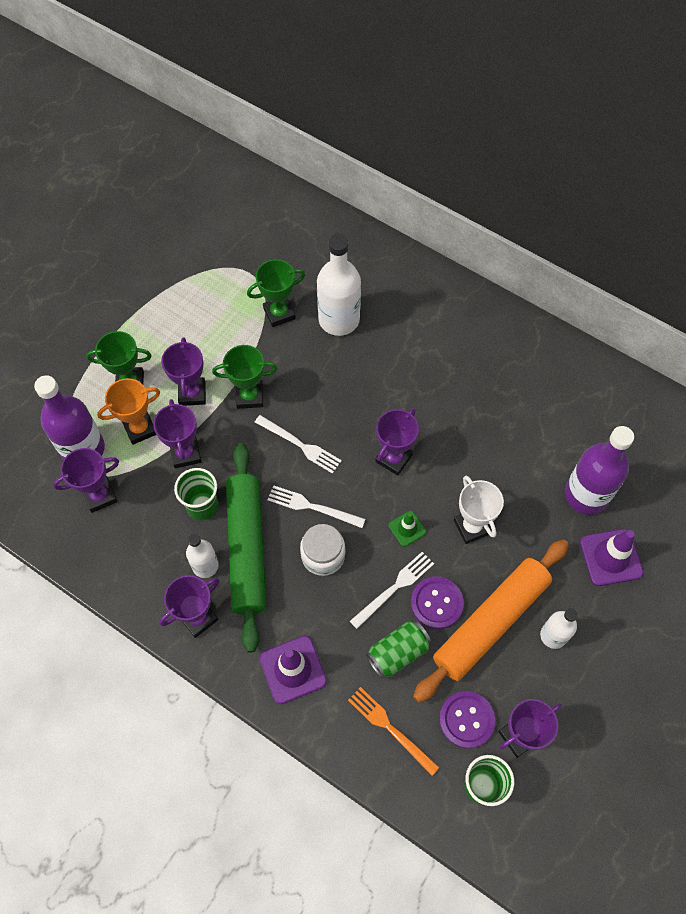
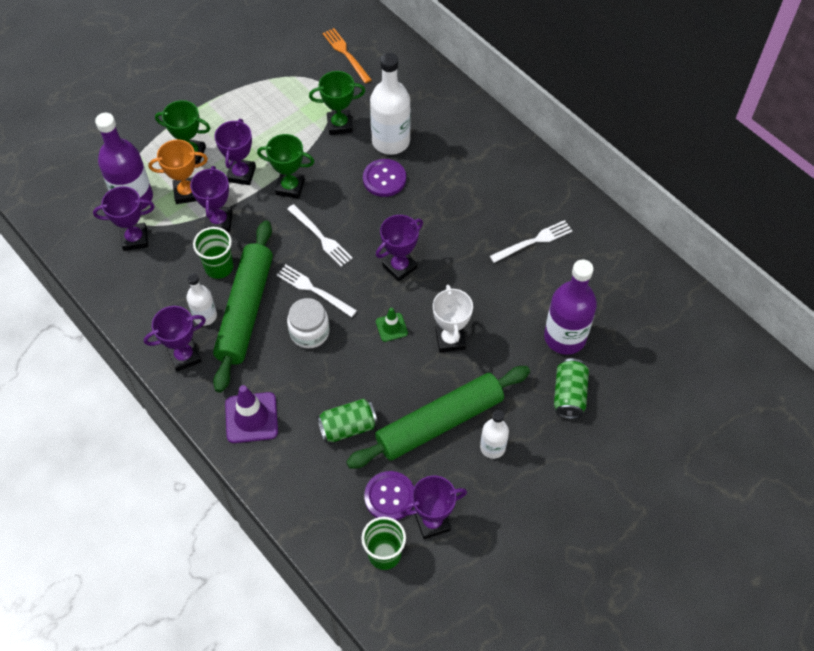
camera: 15 degrees right, 5 degrees down
(390, 728) = (320, 487): orange fork -> orange fork (346, 54)
(394, 588) = (363, 373): white fork -> white fork (533, 241)
(436, 603) = (396, 395): purple button -> purple button (384, 179)
(490, 622) = (439, 422): orange rolling pin -> green rolling pin
(611, 557) = (569, 395): purple traffic cone -> green can

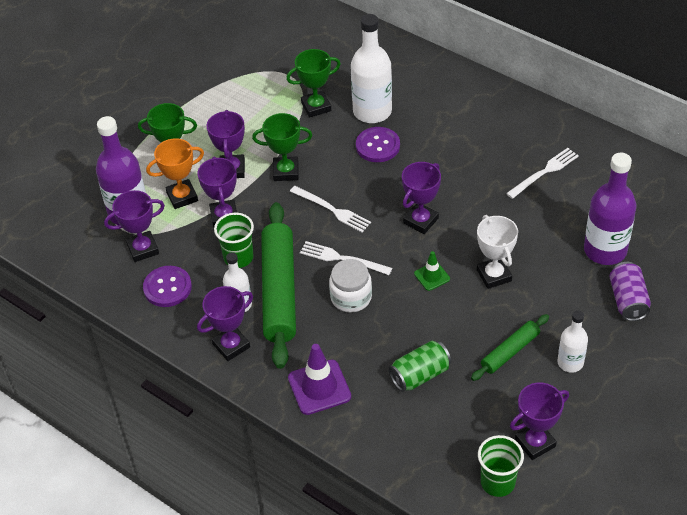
camera: 10 degrees left, 10 degrees down
(346, 54) = (300, 43): orange fork -> none
(389, 497) = (484, 429): purple button -> purple button (167, 287)
(439, 422) = (510, 352): green rolling pin -> green rolling pin, size x0.52
(569, 395) = (627, 300): green can -> purple can

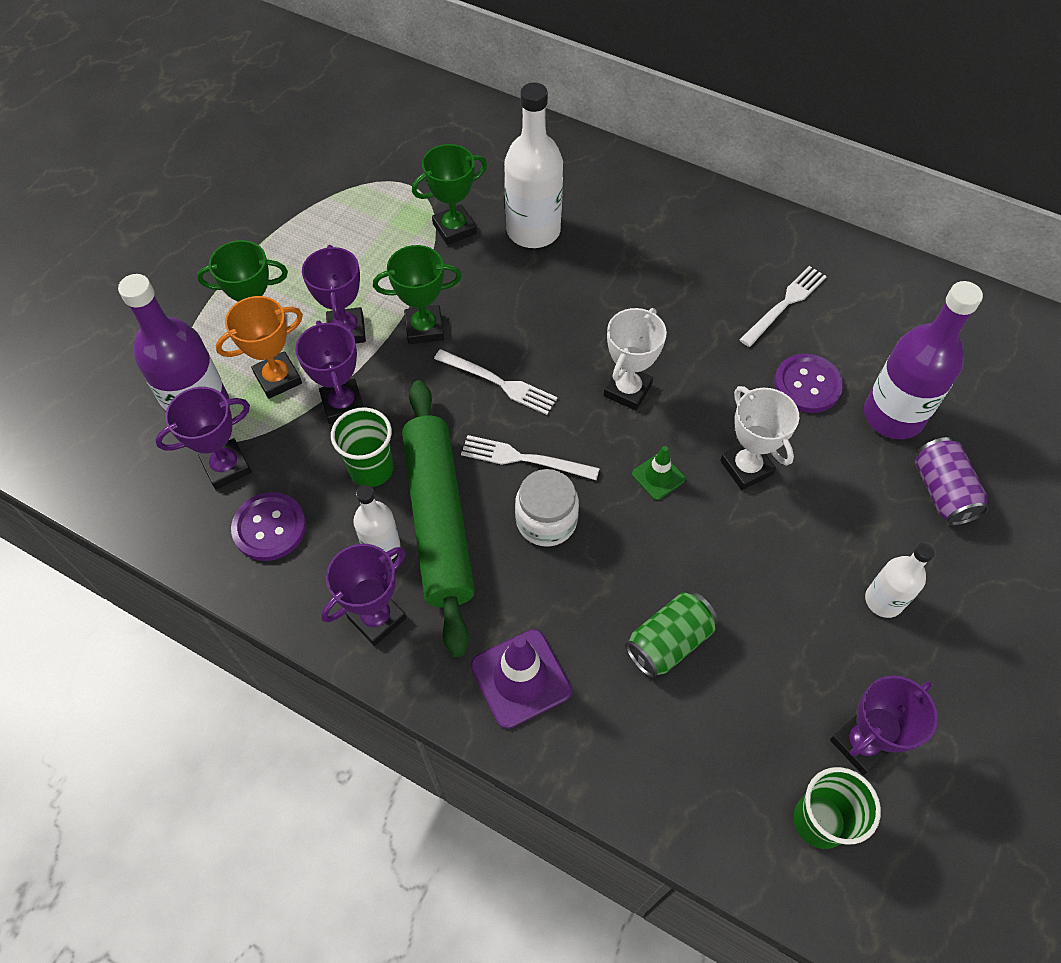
camera: 10 degrees left, 10 degrees up
(378, 146) = (549, 281): purple button -> purple button (807, 385)
(420, 221) = (627, 390): purple trophy -> white trophy
(510, 352) = (793, 590): green rolling pin -> none

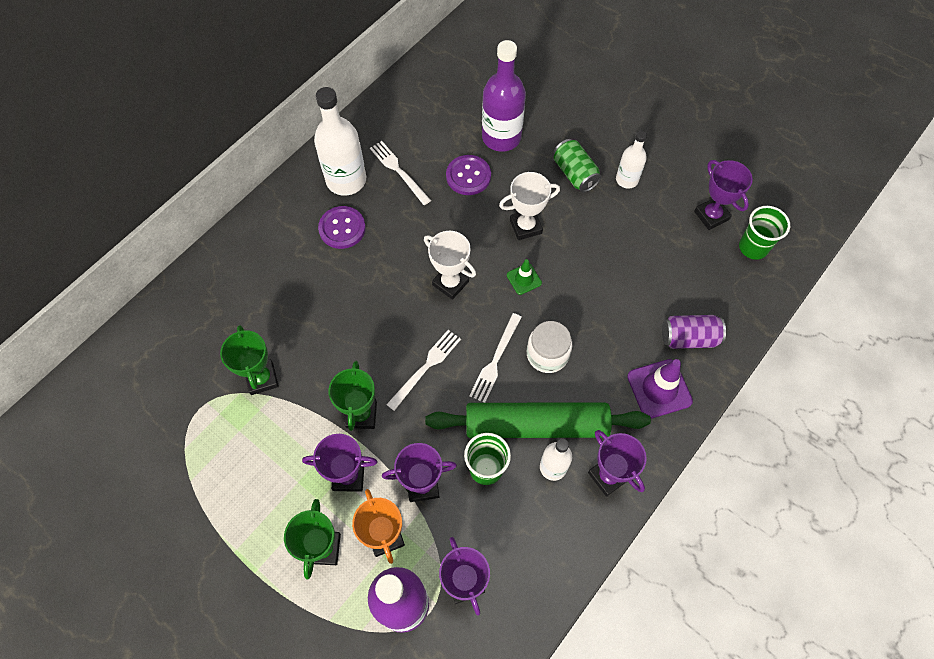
camera: 80 degrees left, 5 degrees up
(269, 528) = (525, 550): purple button -> purple button (342, 228)
(533, 231) = (282, 319): white bottle -> white bottle (346, 180)
(668, 642) = (642, 298): green can -> green can (574, 174)
(942, 492) = (559, 129): purple can -> purple can (689, 338)

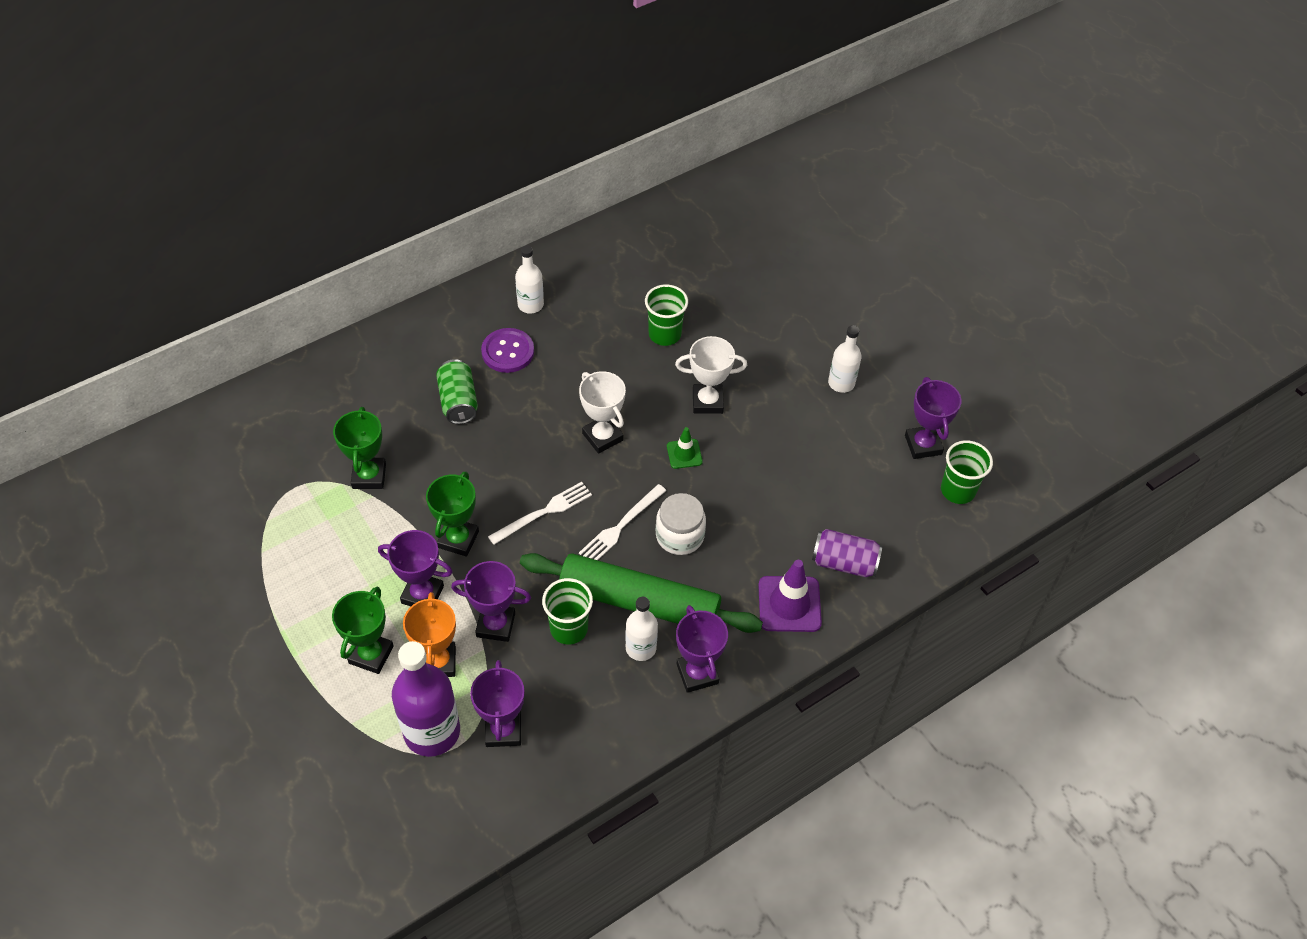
camera: 15 degrees right, 10 degrees down
(346, 180) = (530, 305): white bottle -> white bottle, size x0.57
(399, 171) = (590, 310): white fork -> none
(468, 176) = (664, 334): purple button -> green cup
(501, 137) = (717, 303): purple bottle -> none
(574, 174) = (784, 362): green can -> green can (458, 402)

